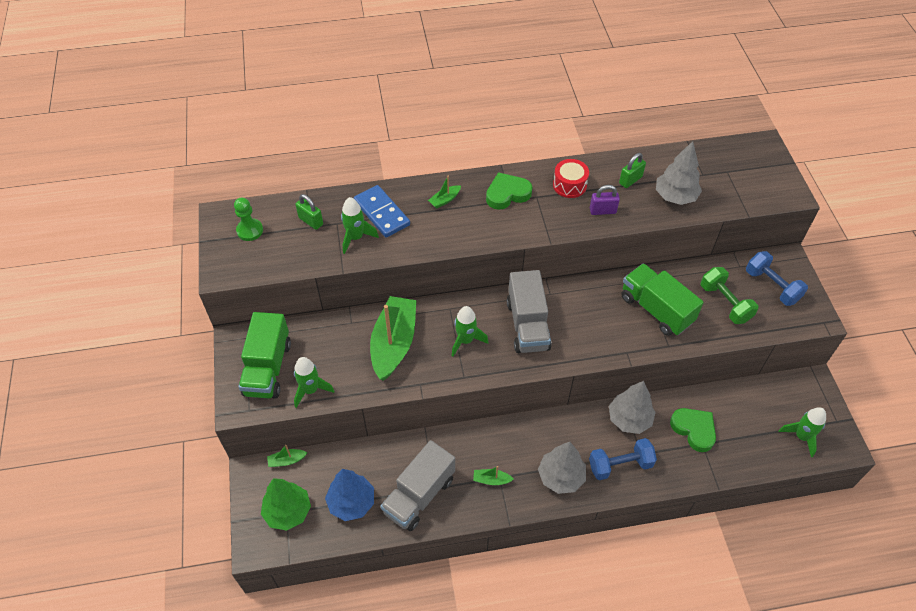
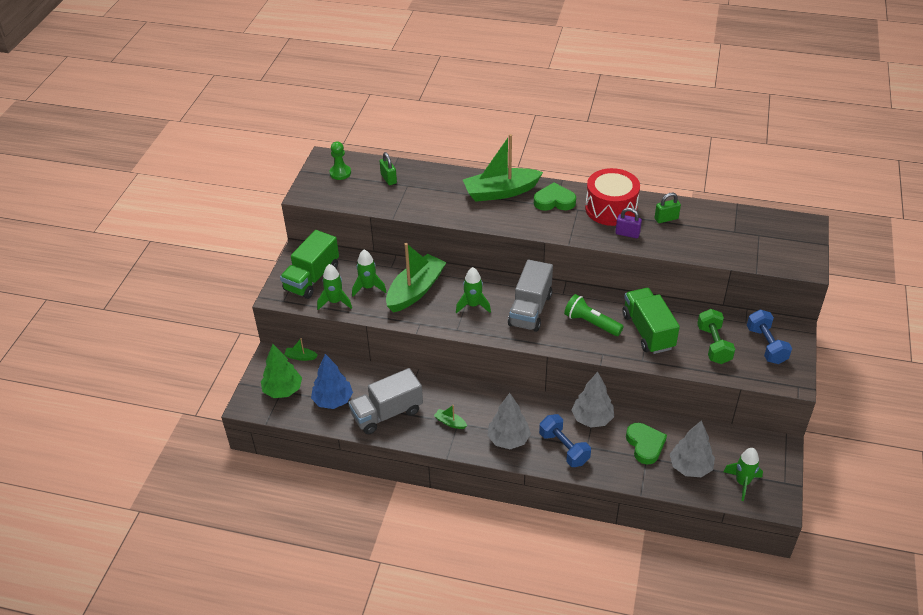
camera: 25 degrees right, 10 degrees down
(356, 238) = (416, 198): green rocket -> green rocket (368, 287)
(381, 213) = (445, 188): blue domino -> none
(444, 200) = (500, 192): green boat -> green boat, size x2.45
(569, 185) = (611, 208): red drum -> red drum, size x1.70
(596, 319) = (591, 323): none -> green flashlight
(620, 465) = (564, 448): blue dumbbell -> blue dumbbell turned 45 degrees clockwise
(675, 196) = (698, 240): grey tree -> grey tree (690, 467)

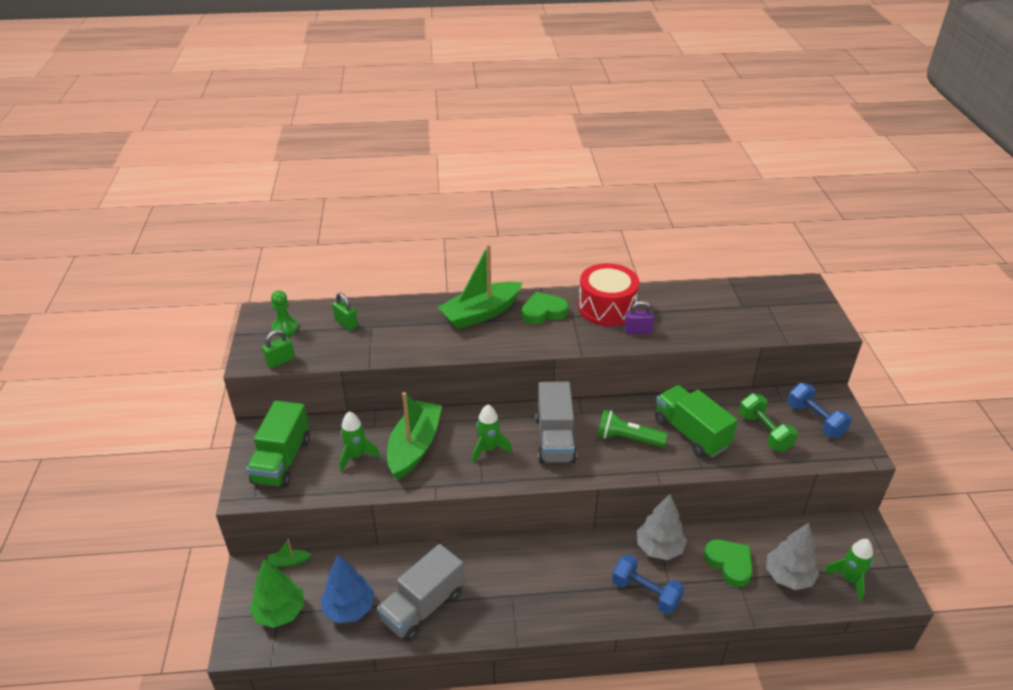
camera: 20 degrees left, 5 degrees down
(335, 302) = (321, 483): green rocket -> none
(450, 422) = (503, 597): green boat -> none
(508, 439) = (579, 600): grey tree -> none
(666, 219) = (668, 307): green padlock -> green padlock (280, 361)

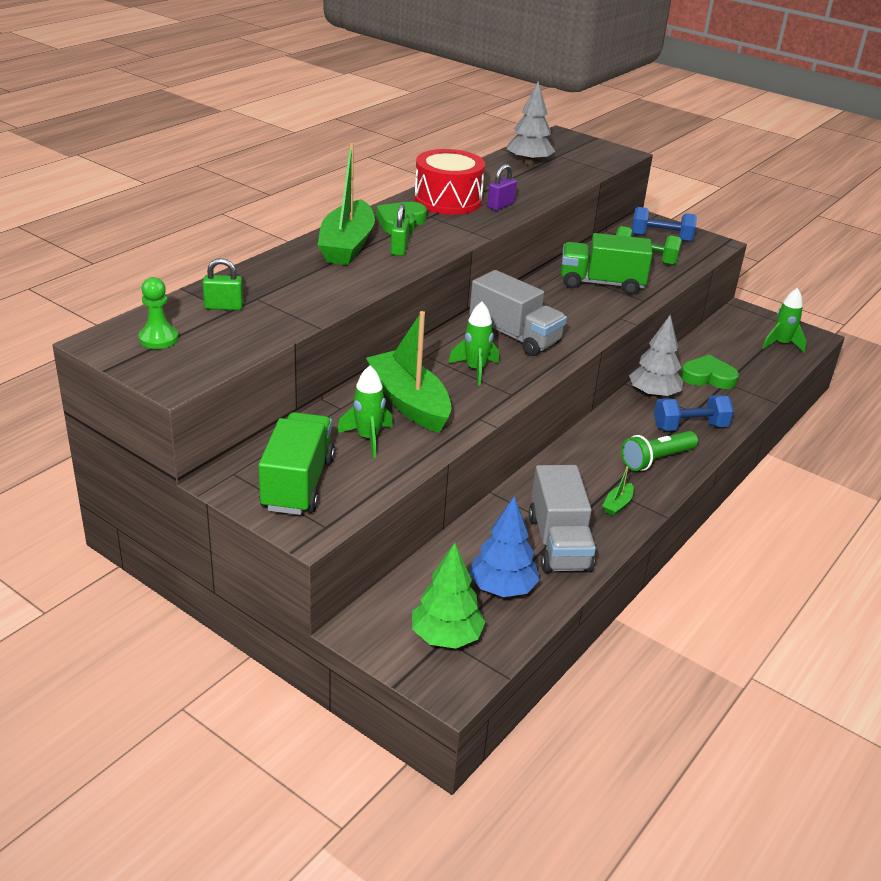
camera: 50 degrees left, 5 degrees down
(280, 361) = (212, 365): green padlock -> green padlock (399, 249)
(282, 460) = (298, 484): green truck -> green truck turned 135 degrees counterclockwise
(289, 562) = (384, 597): green boat -> green boat (617, 505)
(627, 438) = (565, 308): green flashlight -> green flashlight (656, 460)
(788, 576) = (750, 363): grey tree -> grey tree (528, 163)

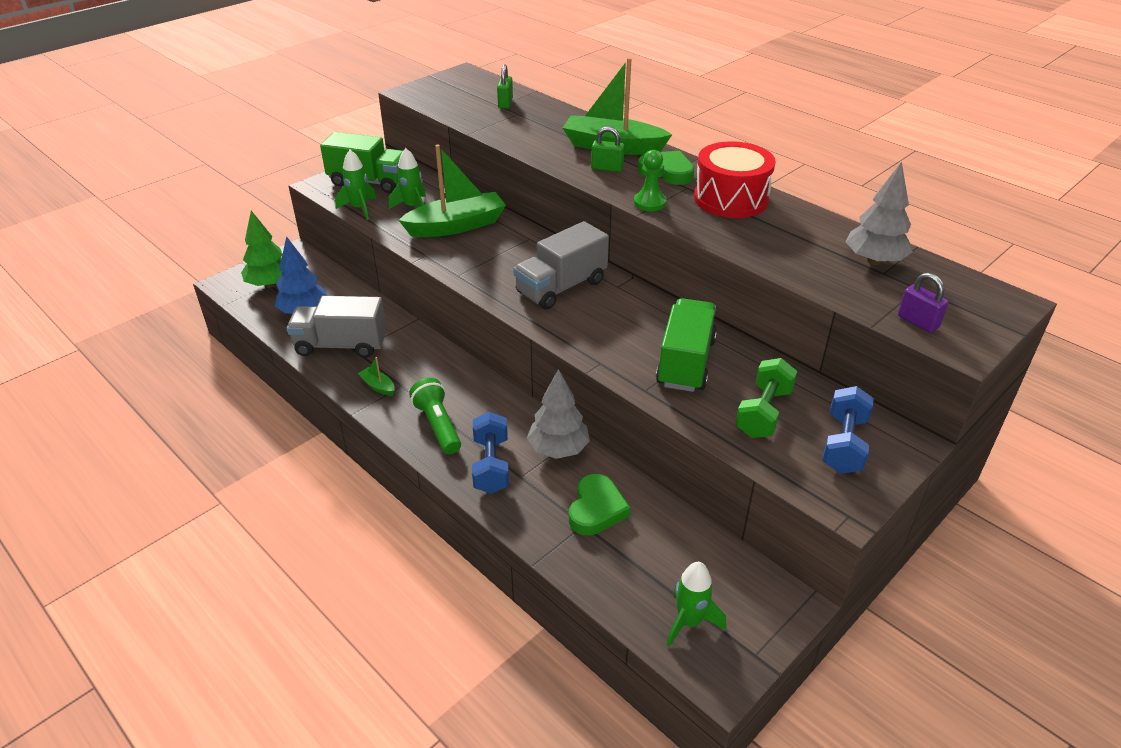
camera: 100 degrees right, 5 degrees up
(158, 339) = (463, 86): green pawn -> green pawn (649, 203)
(475, 370) = (501, 260): green rocket -> green rocket (359, 209)
(500, 206) = (725, 228): purple padlock -> purple padlock (917, 322)

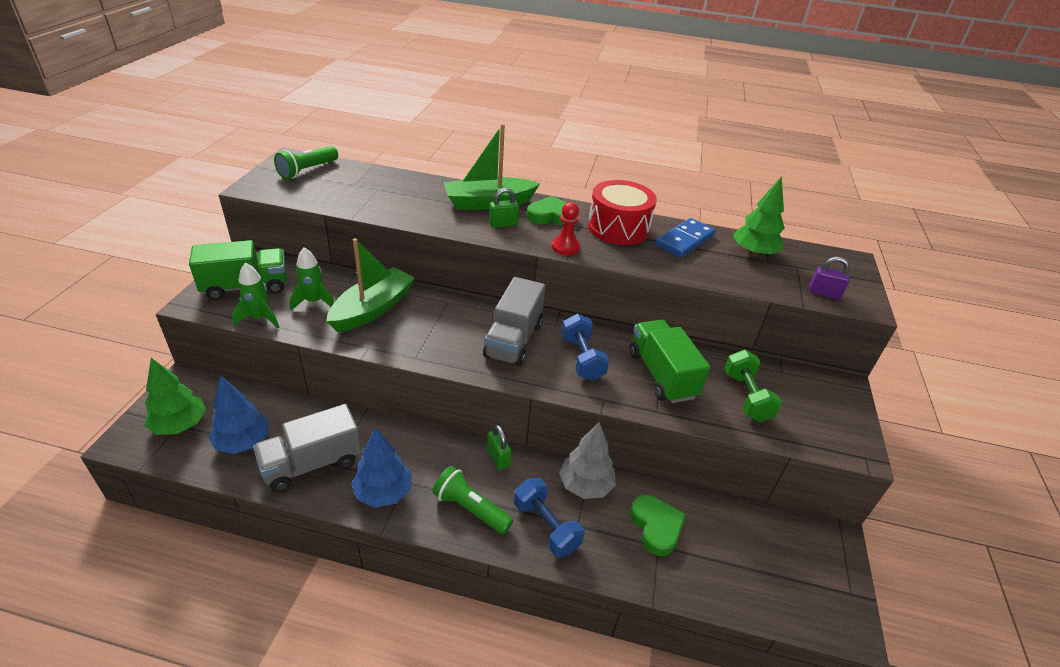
camera: 35 degrees left, 0 degrees up
(378, 386) = (383, 492): green boat -> blue tree
(469, 86) = (307, 170): none -> green flashlight
(505, 103) = (358, 181): green padlock -> green padlock (498, 458)
(649, 203) = (565, 247): green pawn -> red pawn
(689, 622) = (793, 591): green rocket -> none
(798, 228) = (685, 240): none -> blue domino
(844, 444) = (813, 401): blue dumbbell -> blue dumbbell (582, 358)
(874, 261) = (753, 253): grey tree -> green tree

